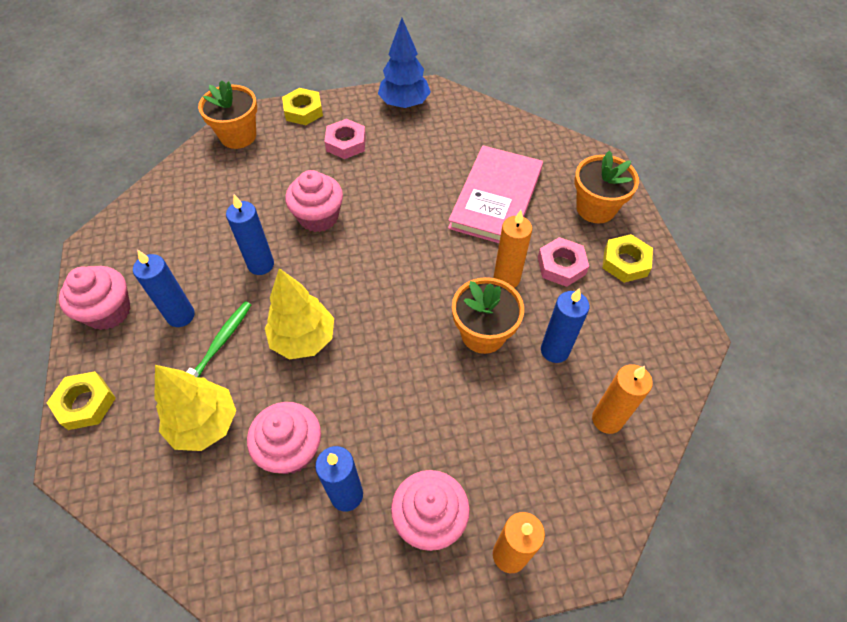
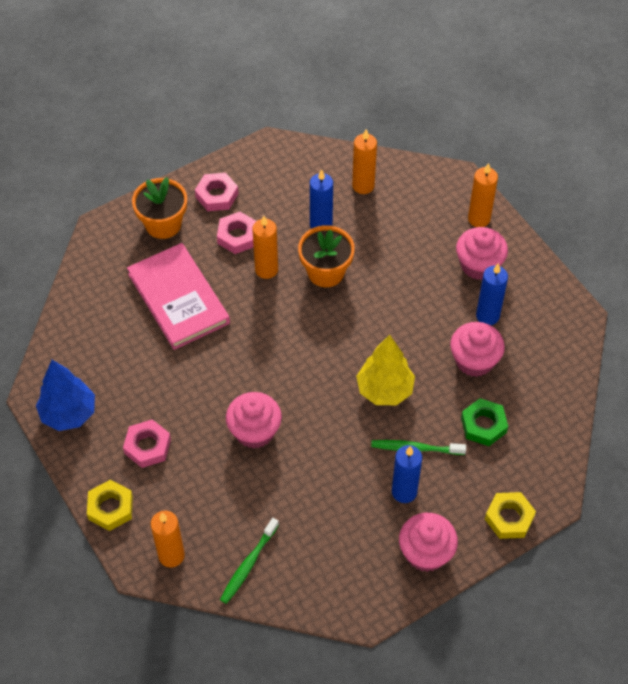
camera: 110 degrees left, 0 degrees up
(196, 179) = (248, 564): none -> green toothbrush
(205, 424) = (483, 425): yellow tree -> green nut
(238, 136) = (171, 555): orange flower pot -> orange candle
(261, 265) = (327, 454): blue candle -> none
(496, 198) = (178, 299): pink book -> pink book turned 60 degrees clockwise
(625, 262) = (217, 195): yellow nut -> pink nut

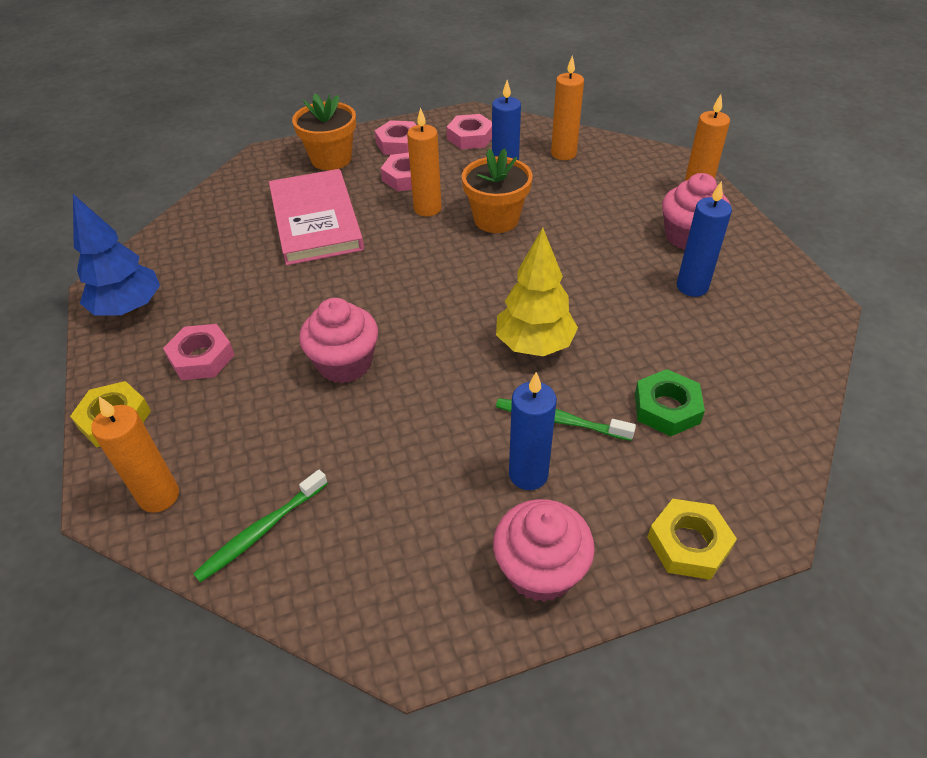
camera: 15 degrees right, 10 degrees down
(277, 177) = (470, 137): none -> pink nut
(474, 361) = (666, 331): pink cupcake -> none

